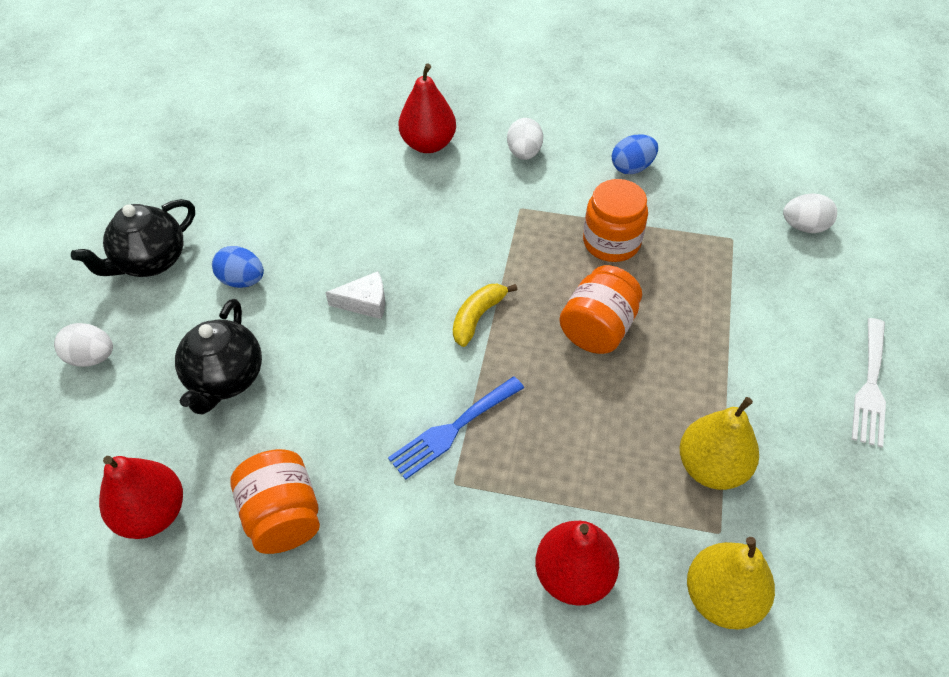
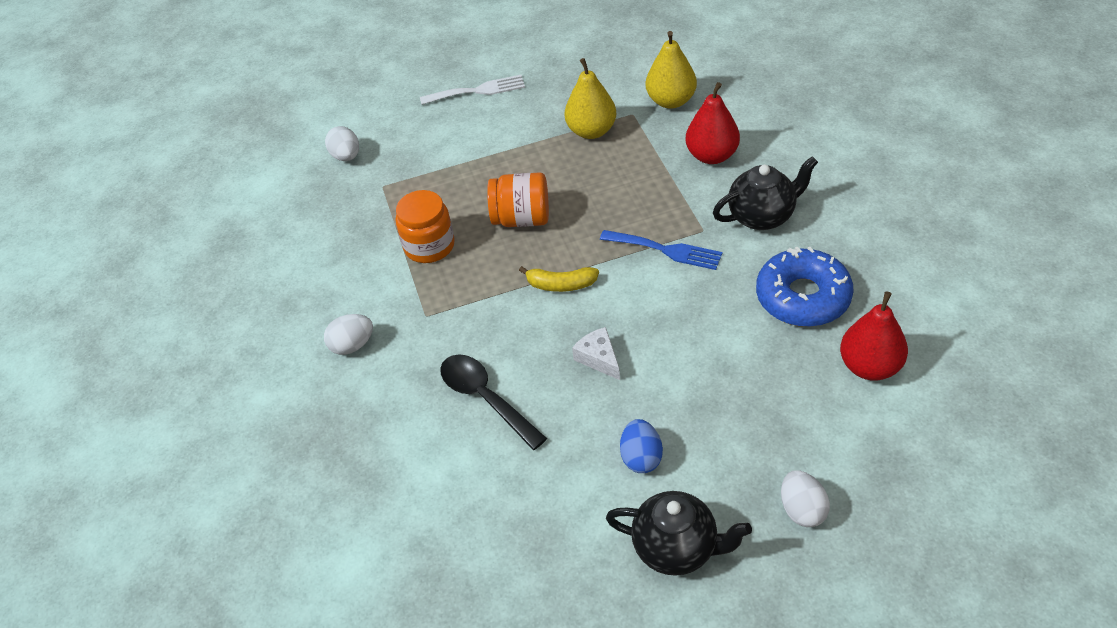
camera: 115 degrees left, 5 degrees down
(226, 379) = (739, 400): black teapot -> black teapot (762, 216)
(283, 516) = (803, 297): orange jar -> blue donut
(392, 211) = (486, 399): none -> black spoon
(428, 144) = (380, 422): red pear -> none
(632, 167) = (332, 268): blue egg -> none

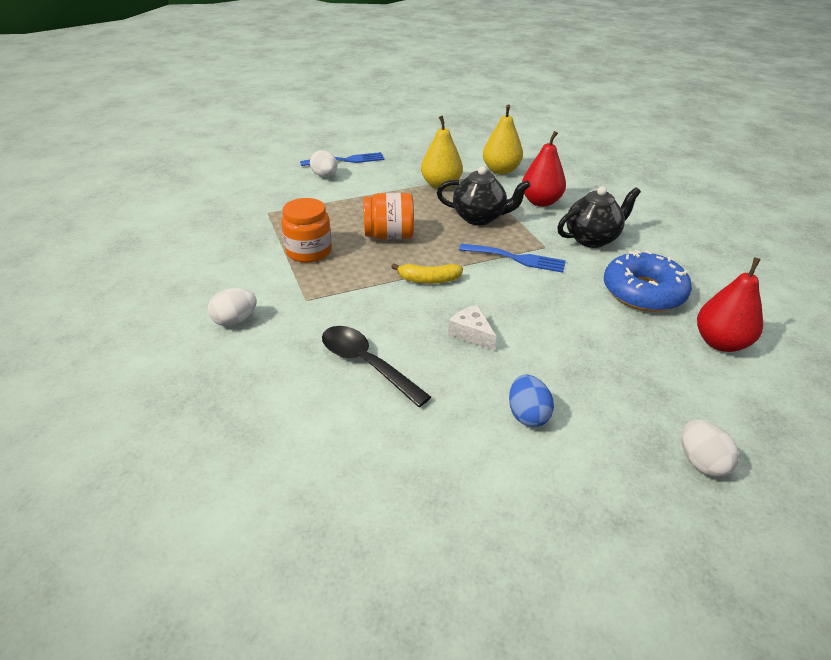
camera: 10 degrees left, 10 degrees down
(346, 156) = (237, 194): white egg -> white egg (325, 176)
(478, 91) = (347, 160): white fork -> blue fork
(676, 548) = (582, 500): black teapot -> black teapot (479, 218)

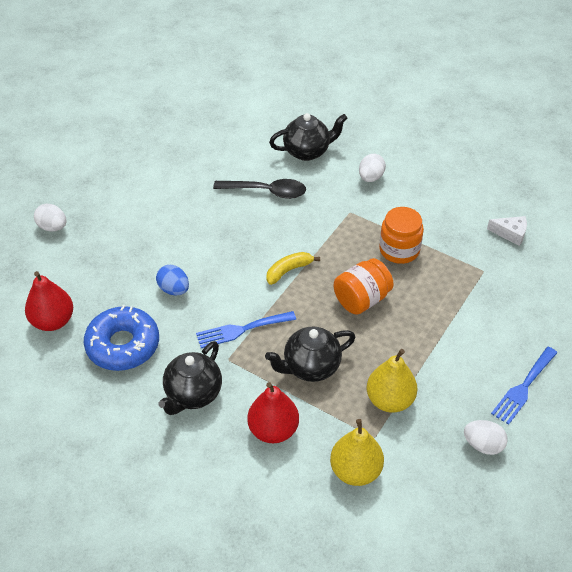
camera: 145 degrees right, 10 degrees up
(256, 389) = (307, 151): none -> black teapot
(325, 176) = (507, 347): white egg -> white egg (483, 445)
(471, 333) = (223, 242): white cheese -> white cheese (510, 234)
(527, 415) = (156, 208): blue egg -> blue egg (174, 289)

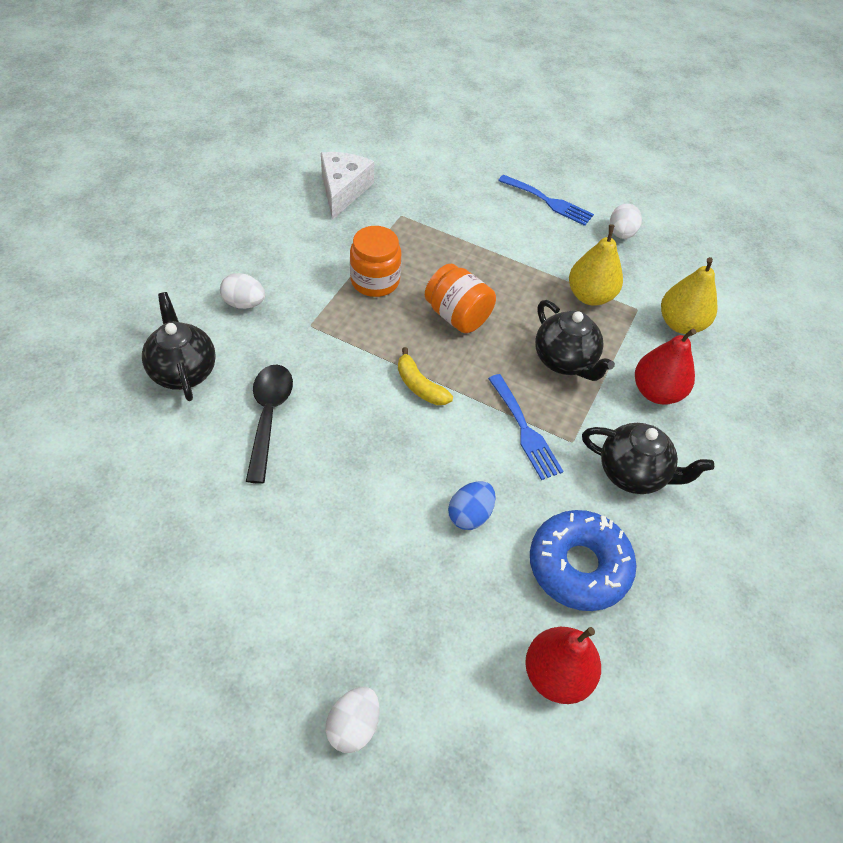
camera: 100 degrees left, 5 degrees up
(510, 234) = (343, 190): white cheese -> white cheese, size x1.67

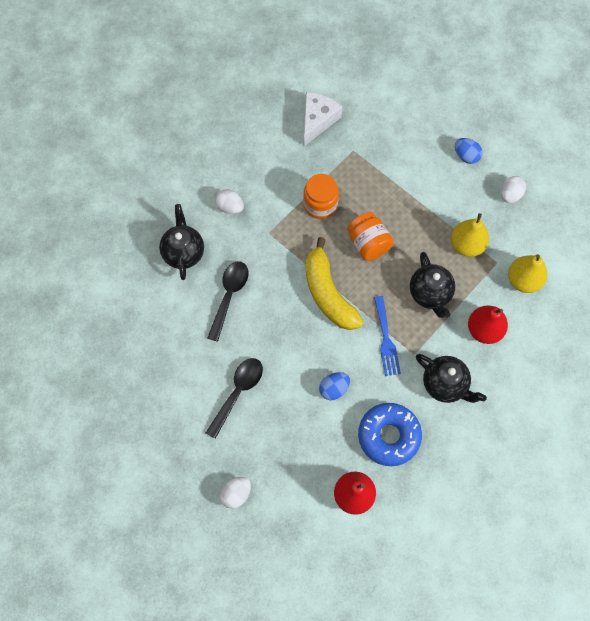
camera: 20 degrees right, 15 degrees up
(315, 554) = (237, 393): none -> black spoon
(419, 386) = (328, 293): yellow banana -> yellow banana, size x1.97
(549, 202) = (466, 156): blue fork -> blue egg

